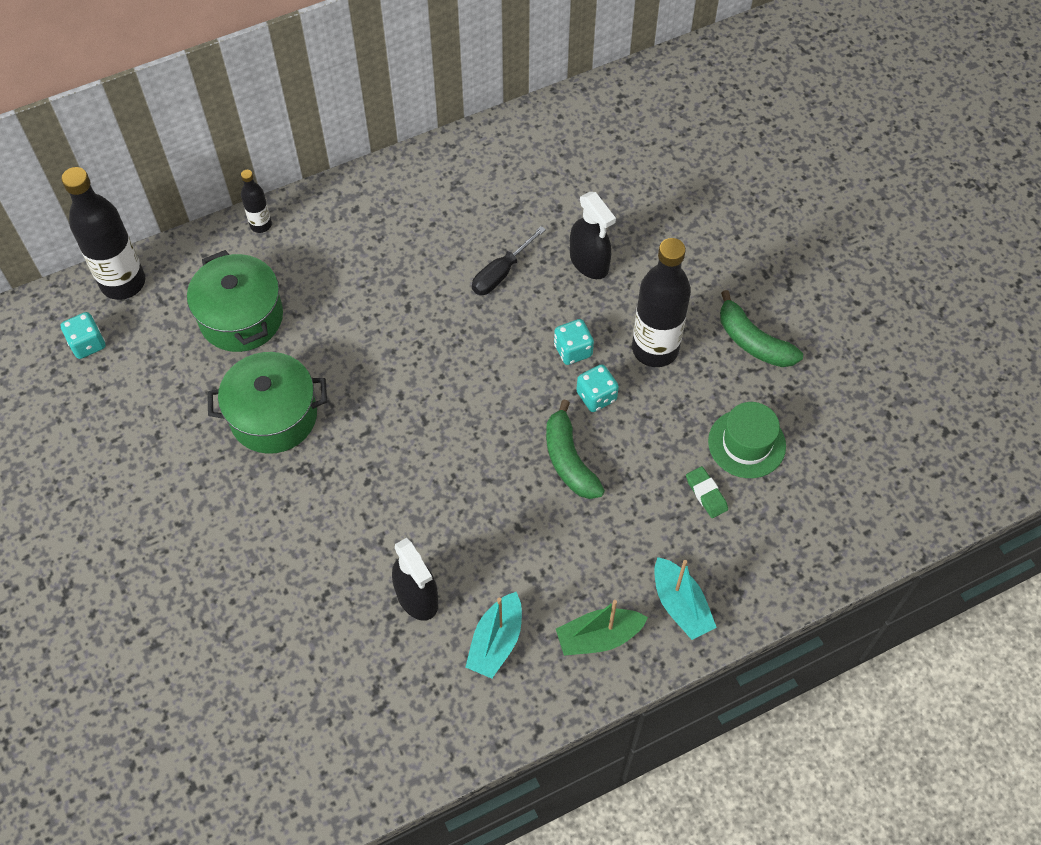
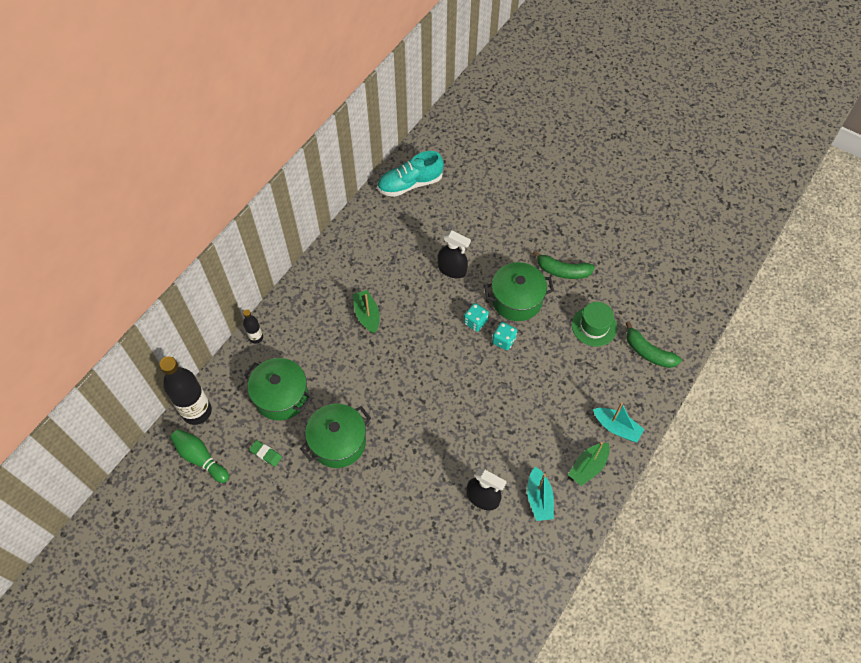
camera: 30 degrees left, 0 degrees up
(87, 344) = (200, 458): turquoise dice -> green bowling pin
(427, 267) = (367, 315): none -> green boat
(501, 273) = (409, 299): black screwdriver -> none
(569, 460) = (512, 382): green banana -> green banana (648, 352)
(609, 117) = (410, 184): none -> turquoise shoe
(655, 349) = (516, 300): black bottle -> green pot
(706, 494) = (591, 363): green eraser -> green eraser (266, 454)

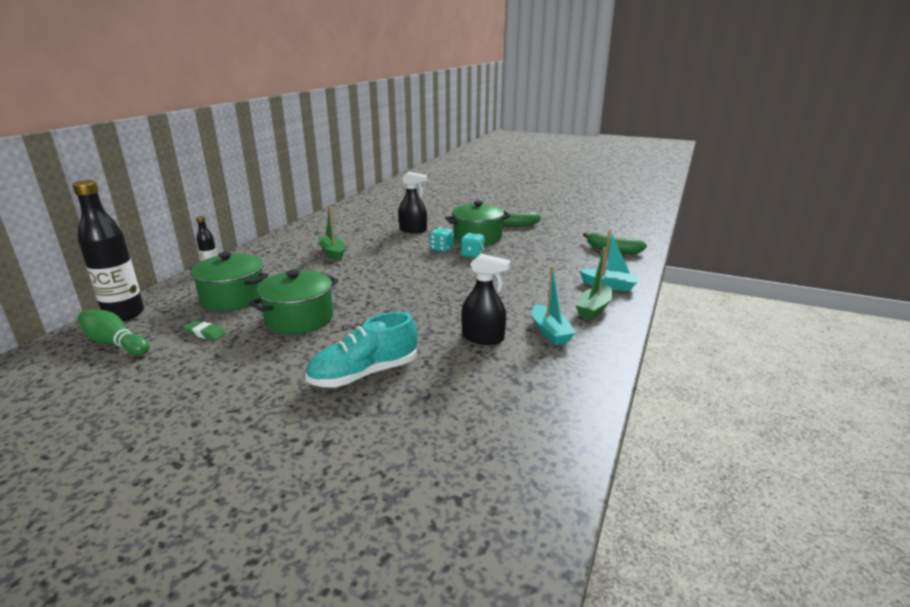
camera: 10 degrees left, 35 degrees down
(410, 184) = (369, 204): turquoise shoe -> turquoise shoe (364, 374)
(594, 326) = (555, 243): green hat -> none

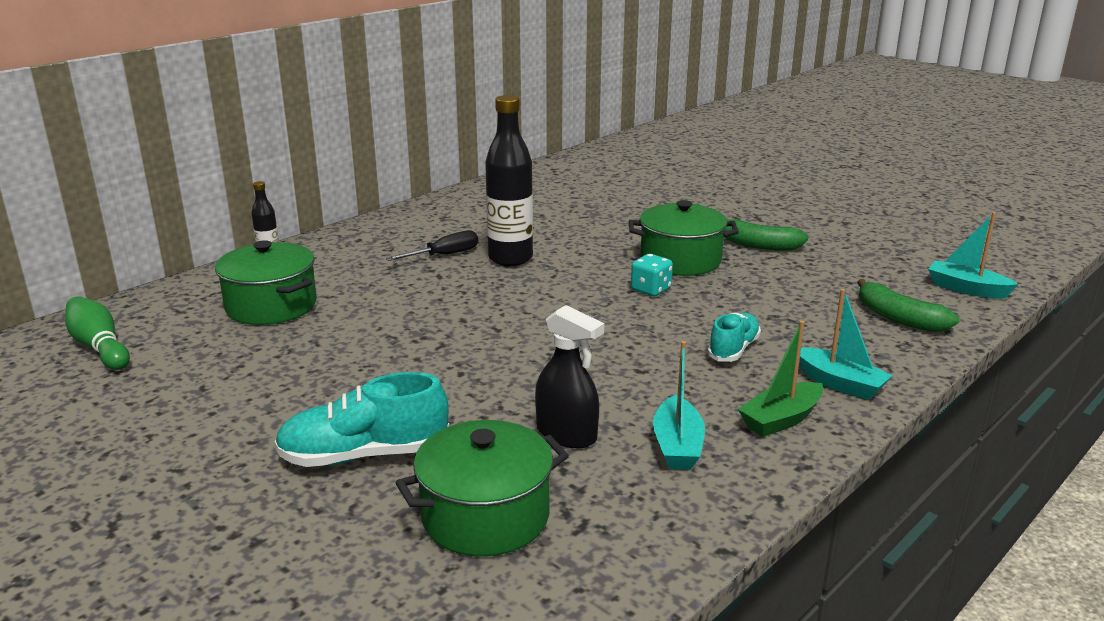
camera: 20 degrees right, 0 degrees up
(124, 314) = (132, 307): black bottle -> black bottle (510, 258)
(205, 333) = (207, 353): green eraser -> none
(299, 318) = (334, 353): green pot -> green pot (485, 516)
(332, 253) = (444, 255): green boat -> black screwdriver
(413, 230) = (588, 233): black spray bottle -> none
(441, 249) = (609, 272): turquoise dice -> none
(541, 278) = (733, 349): none -> turquoise shoe
(633, 232) = (966, 289): none -> turquoise boat

